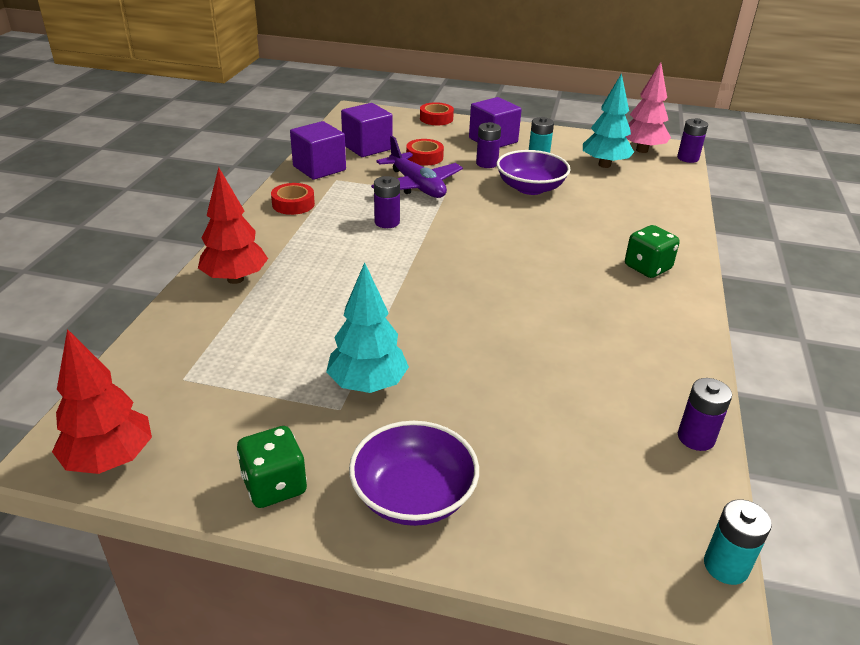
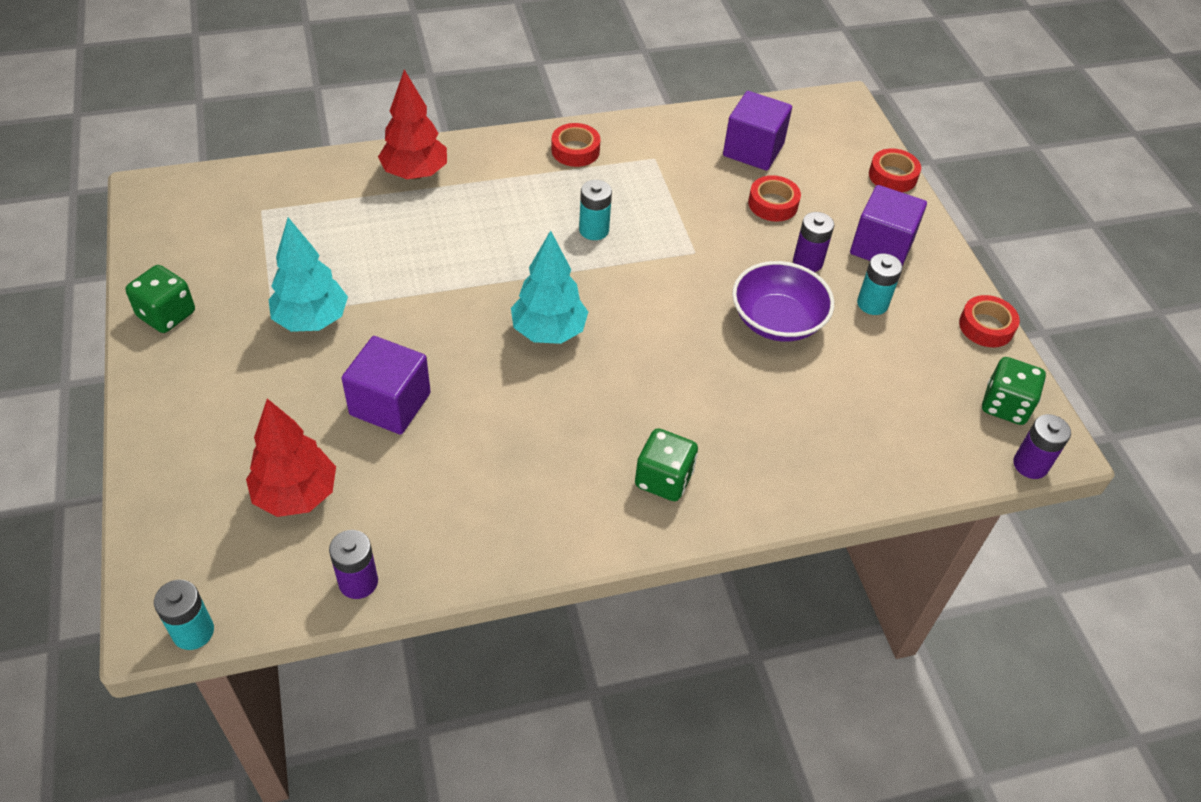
camera: 60 degrees right, 15 degrees up
(110, 459) = (155, 218): red tree -> red tree (296, 495)
(319, 168) = (668, 136): purple cube -> purple cube (390, 404)
(387, 222) = (594, 230): purple battery -> turquoise battery
(413, 495) = (190, 398): purple bowl -> none
(417, 186) = (694, 223): purple plane -> none
(579, 135) = (986, 326): none -> red tape
(604, 165) = (914, 376): turquoise tree -> turquoise tree (549, 332)
(642, 150) = (1005, 405): pink tree -> green dice

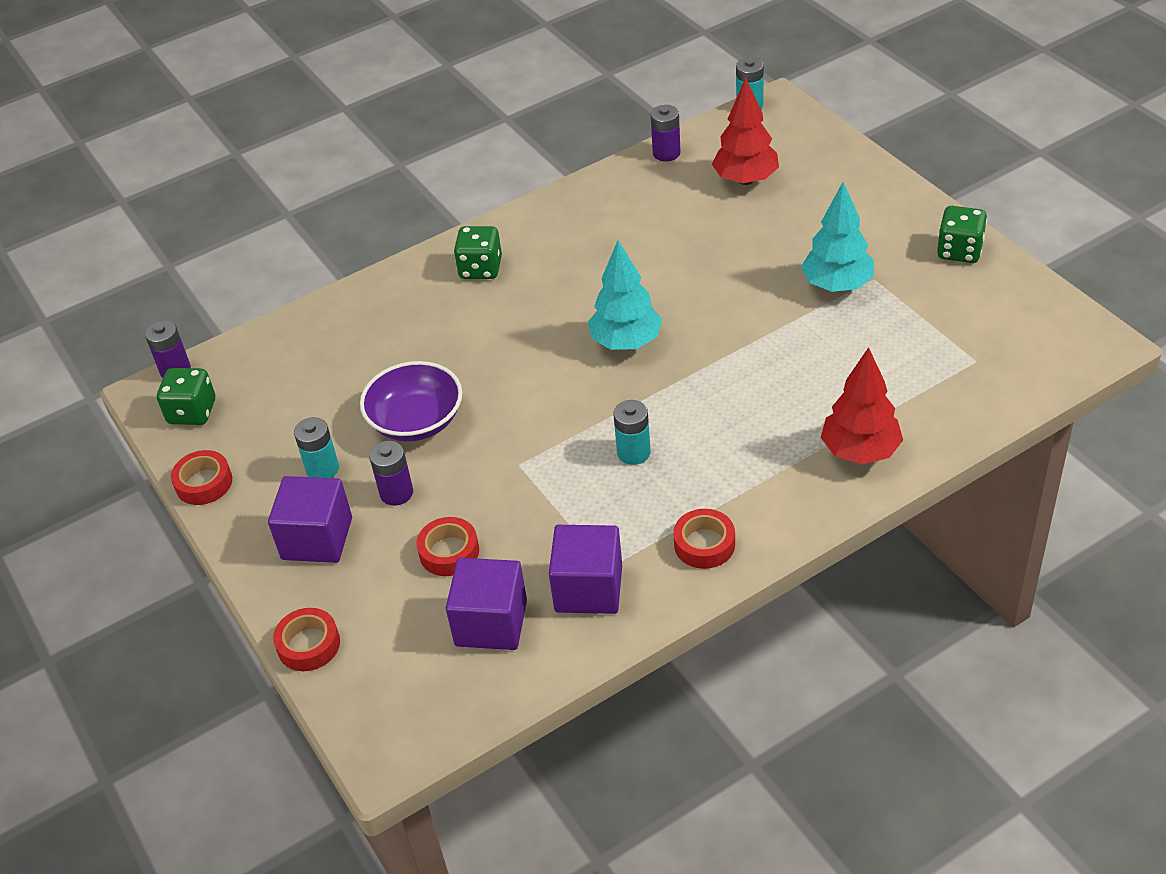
camera: 170 degrees right, 5 degrees down
(390, 404) = (722, 250): purple cube -> purple cube (588, 588)

